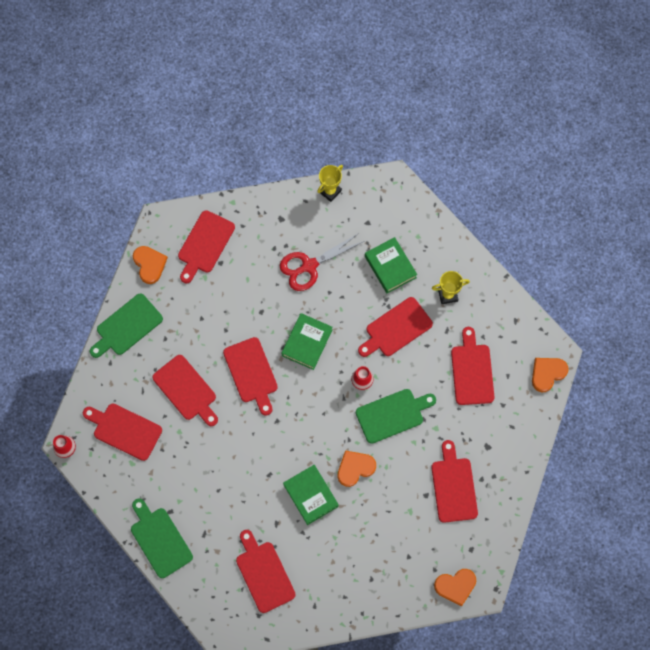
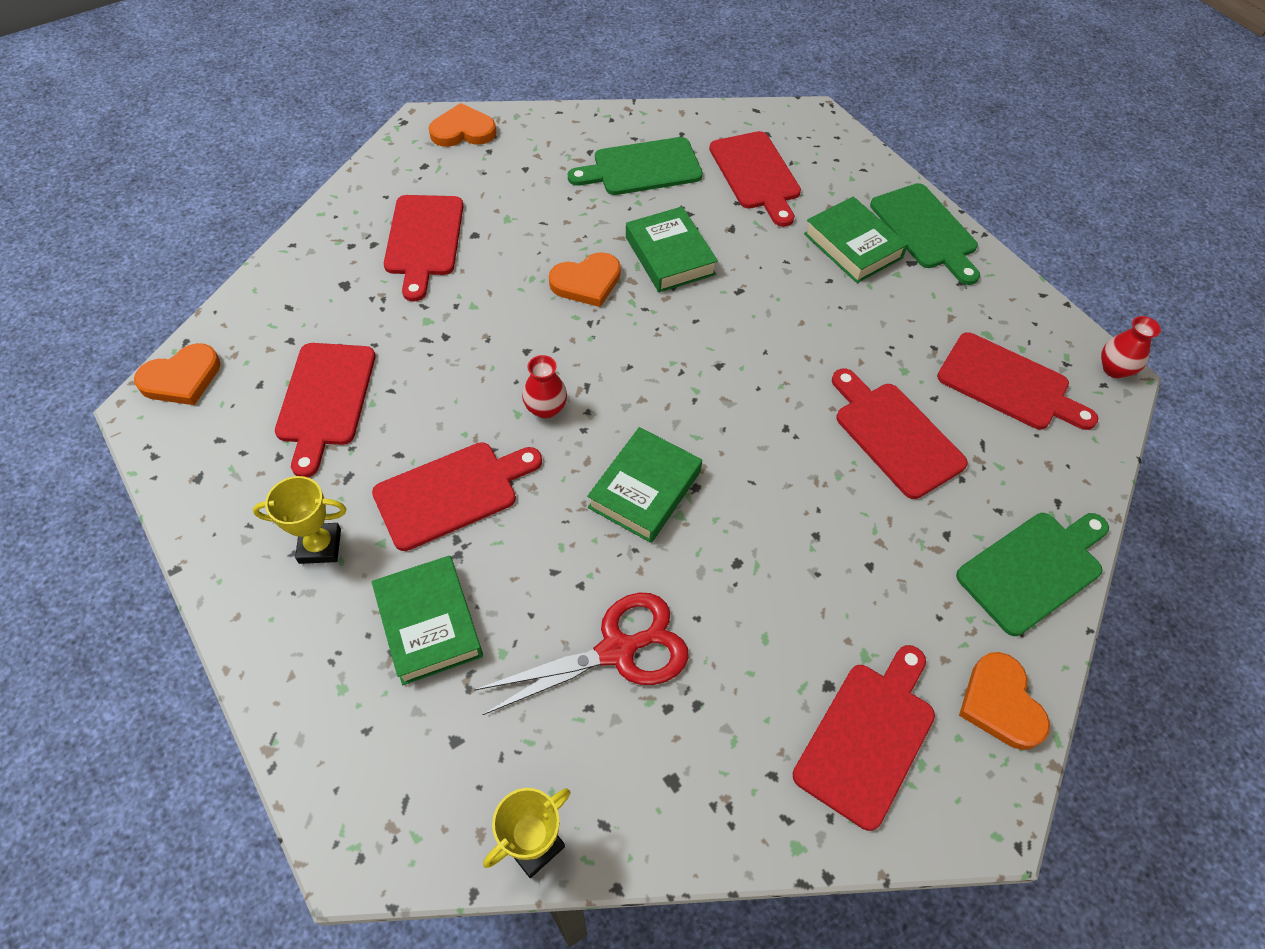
camera: 175 degrees left, 15 degrees down
(204, 519) = (853, 246): none -> green book
(251, 373) = (763, 449): red cutting board -> none
(392, 415) = (500, 349): green cutting board -> green cutting board (642, 168)

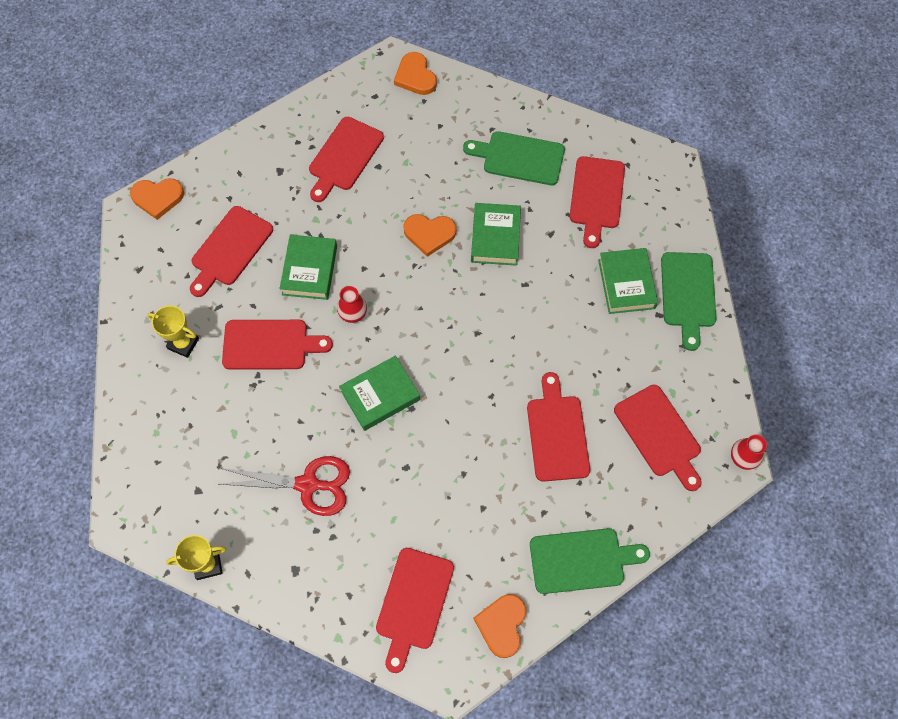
camera: 30 degrees right, 10 degrees up
(429, 623) = (217, 418): green book -> green book (309, 270)
(463, 131) = (415, 76): orange heart -> orange heart turned 135 degrees counterclockwise
(868, 737) = (413, 603): red cutting board -> red cutting board turned 135 degrees clockwise

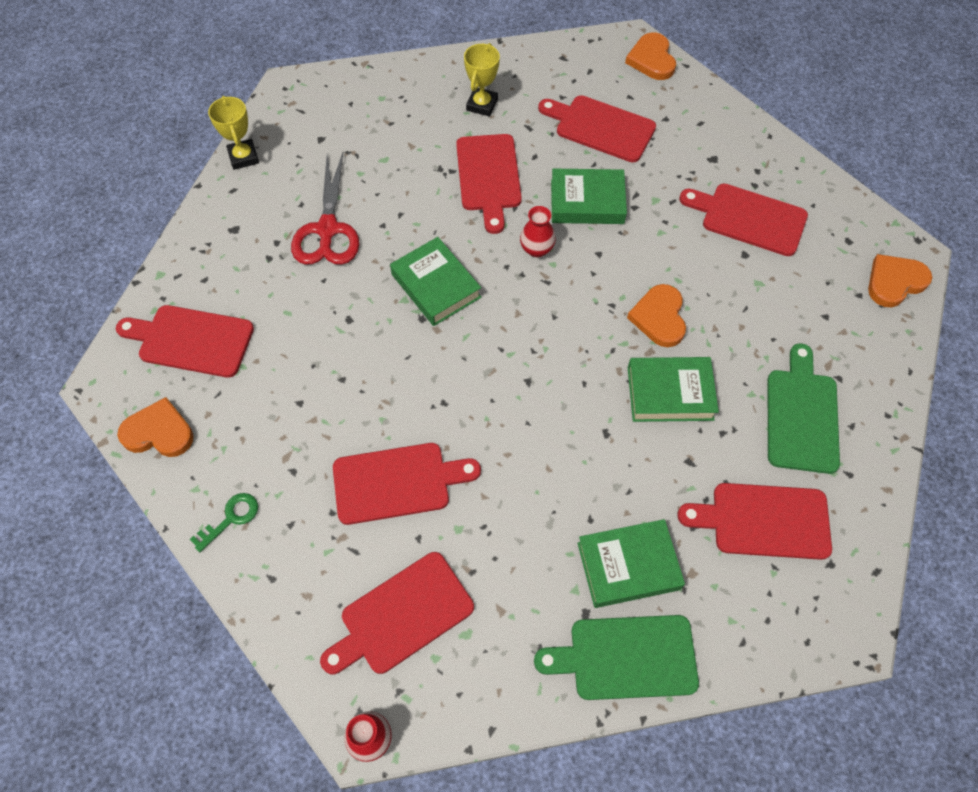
camera: 85 degrees right, 5 degrees down
(581, 560) = (231, 518): green cutting board -> green key

